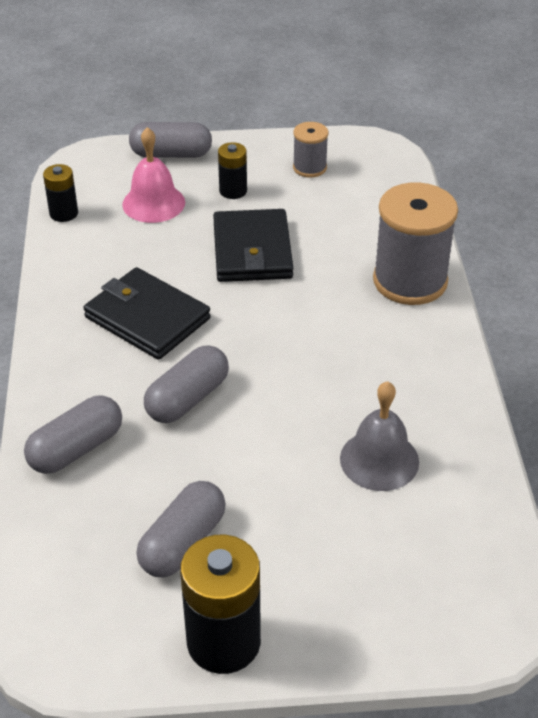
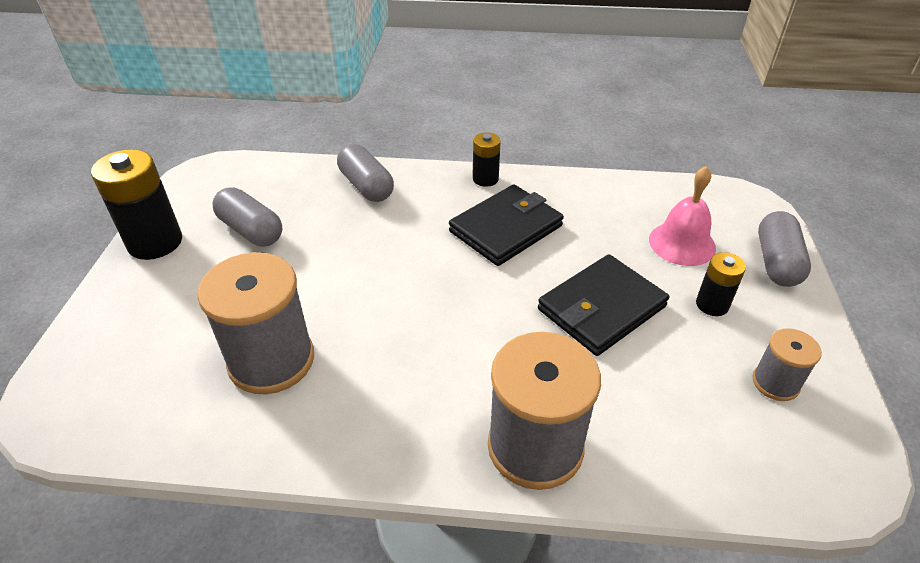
camera: 100 degrees right, 0 degrees up
(64, 213) = (660, 188): black battery -> black battery (485, 179)
(187, 398) = (398, 244): grey capsule -> none
(252, 250) = (601, 308): black wallet -> black wallet turned 45 degrees counterclockwise
(379, 460) = (271, 360): grey bell -> grey spool

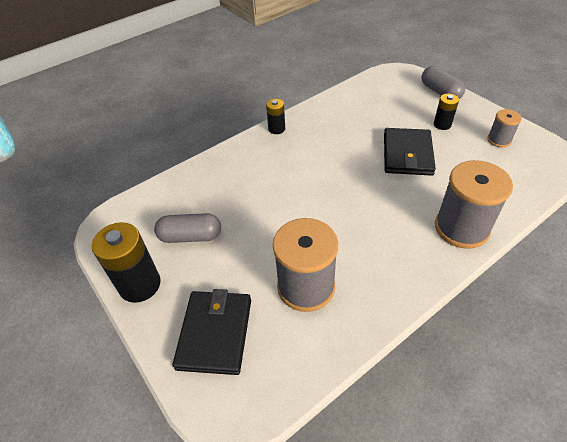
camera: 40 degrees left, 5 degrees up
(366, 186) = (220, 171): grey capsule -> none
(506, 228) = (320, 146): black wallet -> black wallet (215, 333)
(682, 243) = (399, 106): pink bell -> none

